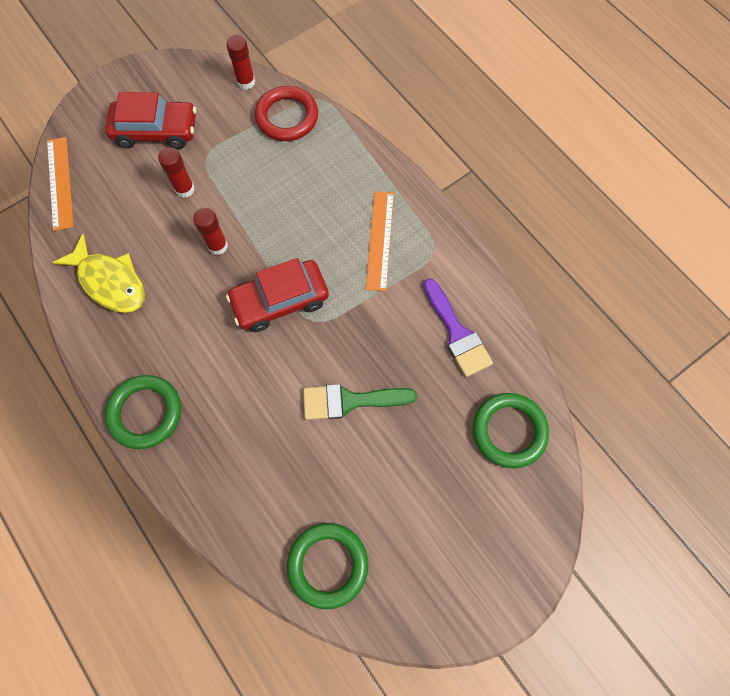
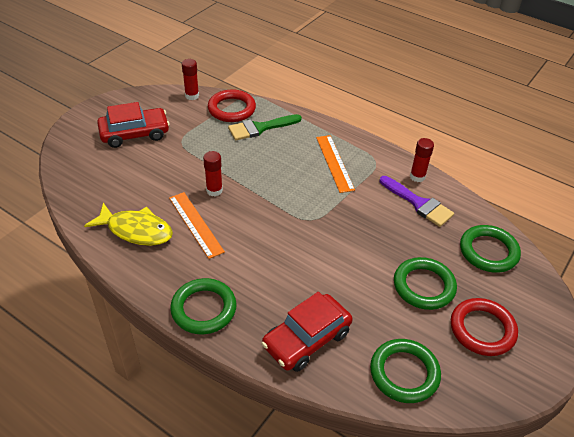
camera: 20 degrees left, 25 degrees down
(60, 183) = (68, 178): orange ruler -> orange ruler (196, 224)
(184, 189) = (173, 163): red glue stick -> red glue stick (417, 177)
(280, 300) = (279, 213): red car -> red car (306, 339)
(350, 401) = (364, 261): green brush -> green brush (260, 128)
(404, 457) = (424, 286): none -> green ring
(444, 537) = (482, 329): none -> red ring

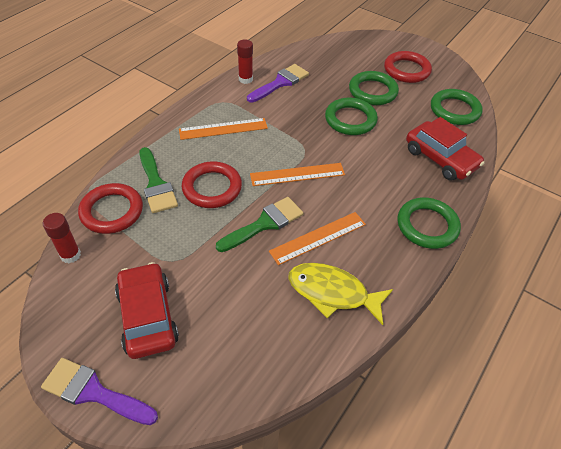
camera: 90 degrees left, 5 degrees up
(85, 117) = (93, 392): none -> purple brush
(136, 230) = (332, 293): yellow fish -> yellow fish turned 90 degrees counterclockwise
(214, 190) = (265, 223): red glue stick -> green brush
(256, 159) = (212, 188): none -> red ring
(275, 213) = (297, 174): none -> orange ruler
(488, 251) = (332, 56): green ring -> green ring (350, 120)

